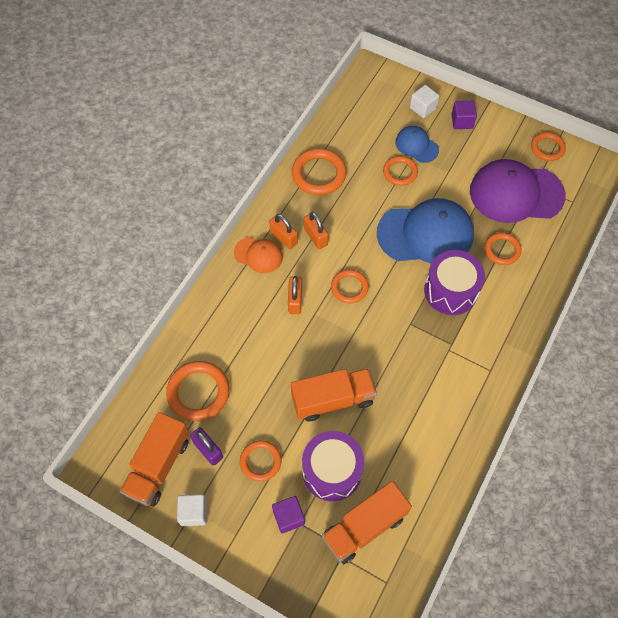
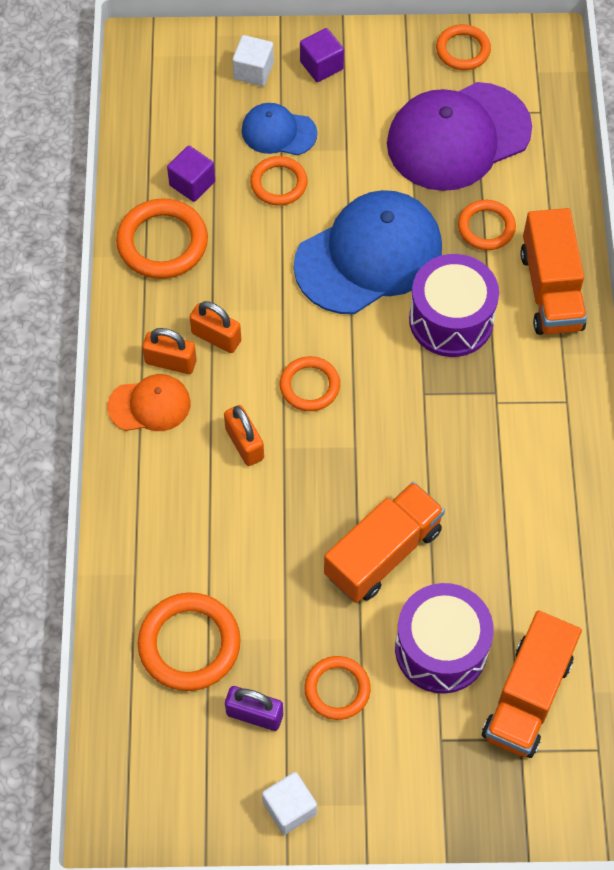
camera: 30 degrees left, 0 degrees up
(158, 466) = (199, 775): orange truck -> orange truck (551, 290)
(288, 517) = (421, 740): purple cube -> purple cube (192, 183)

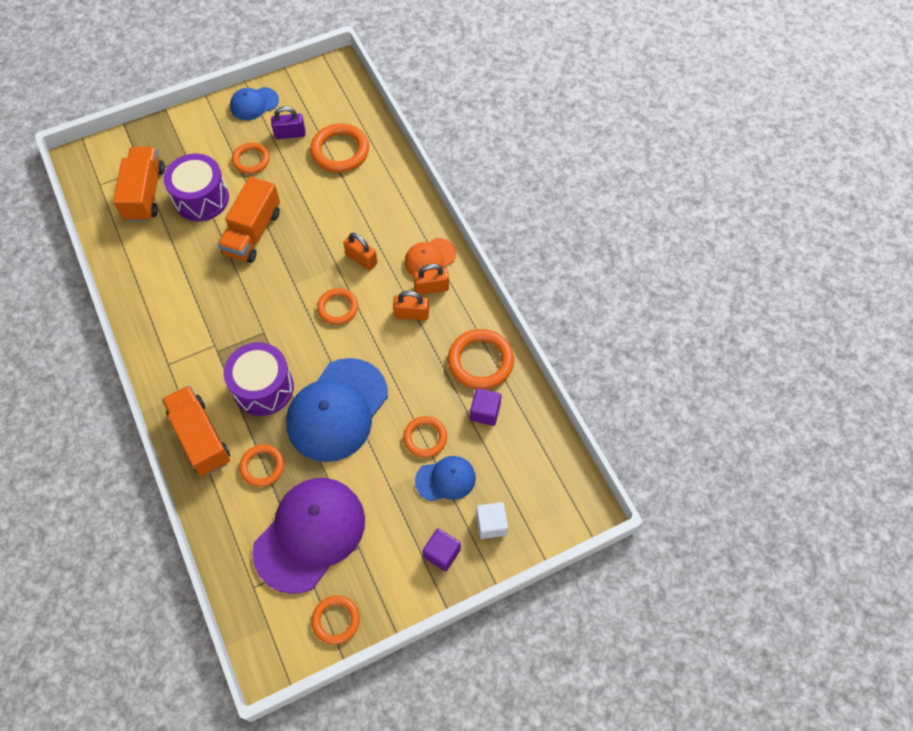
camera: 155 degrees right, 0 degrees up
(289, 808) = (254, 104): white cube -> blue cap

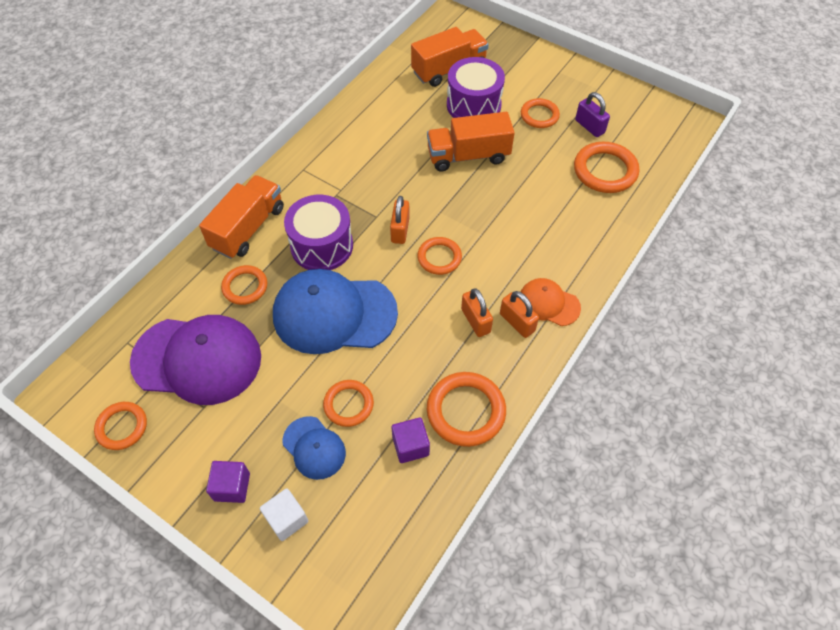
camera: 60 degrees right, 5 degrees down
(254, 104) = (597, 87): blue cap -> none
(361, 259) = (504, 248): orange padlock -> orange padlock (400, 230)

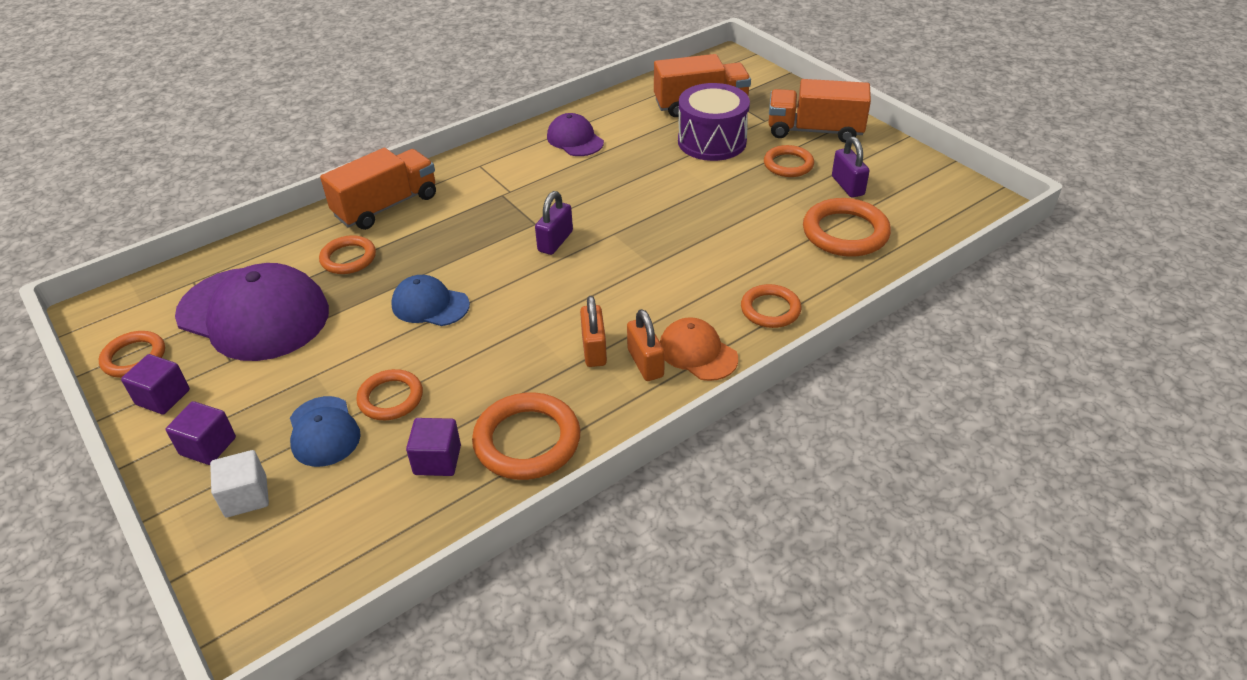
camera: 20 degrees right, 15 degrees down
(169, 455) = (163, 397): none -> purple cube
(322, 246) = (456, 238): purple drum -> none
(334, 314) = (430, 305): blue cap -> blue cap, size x0.51
(367, 126) = (575, 139): none -> purple cap
(400, 230) = (555, 241): orange padlock -> purple padlock
(439, 257) = (586, 277): orange ring -> orange ring (770, 309)
(468, 156) = (678, 187): orange truck -> orange truck (815, 131)

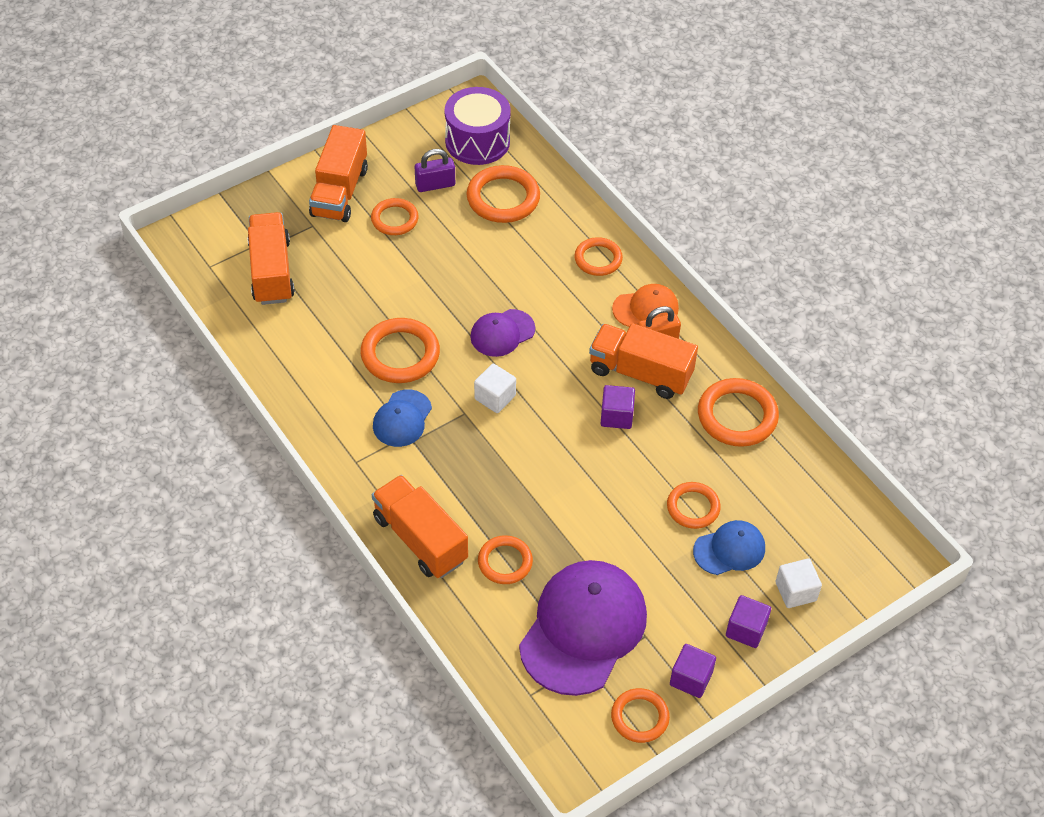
camera: 90 degrees left, 10 degrees up
(430, 305) = (578, 489): blue cap -> blue cap (402, 418)
(437, 460) = (757, 471): purple cube -> purple cube (616, 416)
(555, 241) = (495, 397): purple padlock -> white cube
(575, 139) = (320, 379): purple cap -> purple cap (502, 333)
(594, 349) = (640, 373): orange padlock -> orange truck
(608, 180) = (400, 354): none -> orange ring
(697, 352) = (646, 308): orange cap -> orange cap turned 150 degrees counterclockwise
(712, 141) = (344, 270): purple drum -> purple drum (477, 141)

